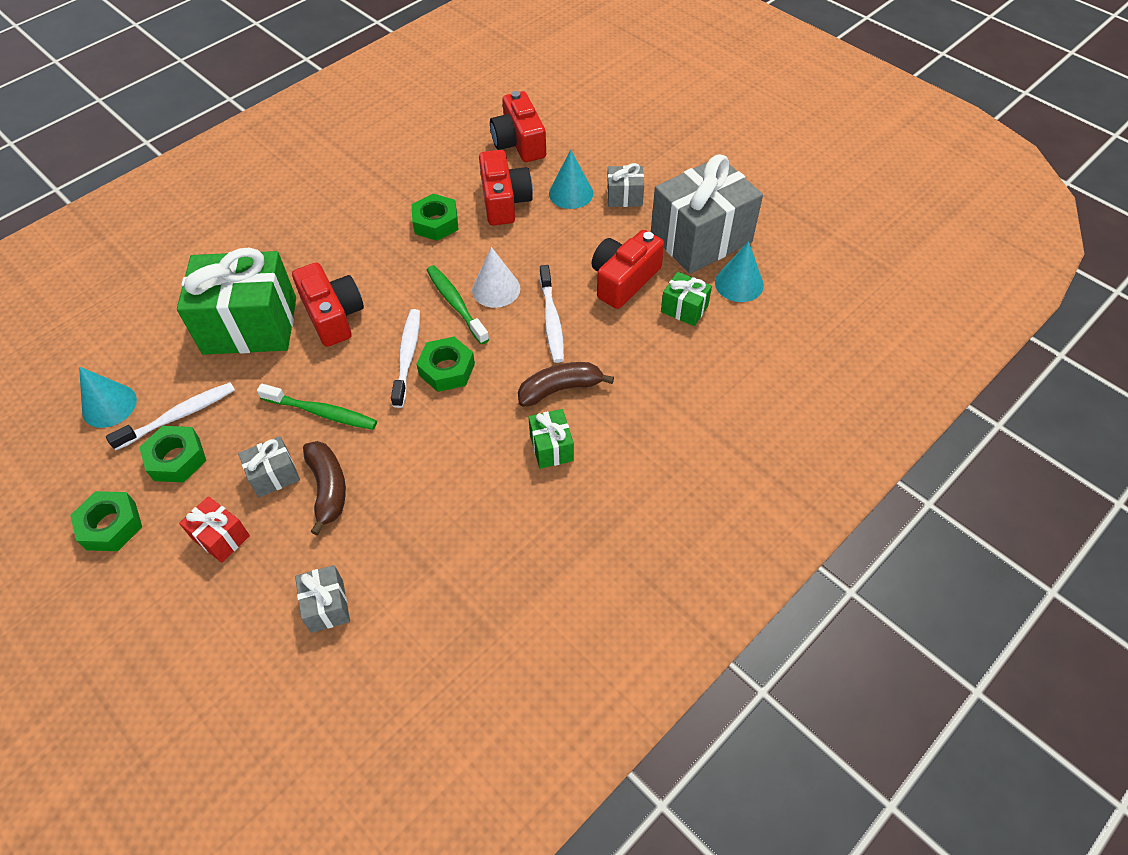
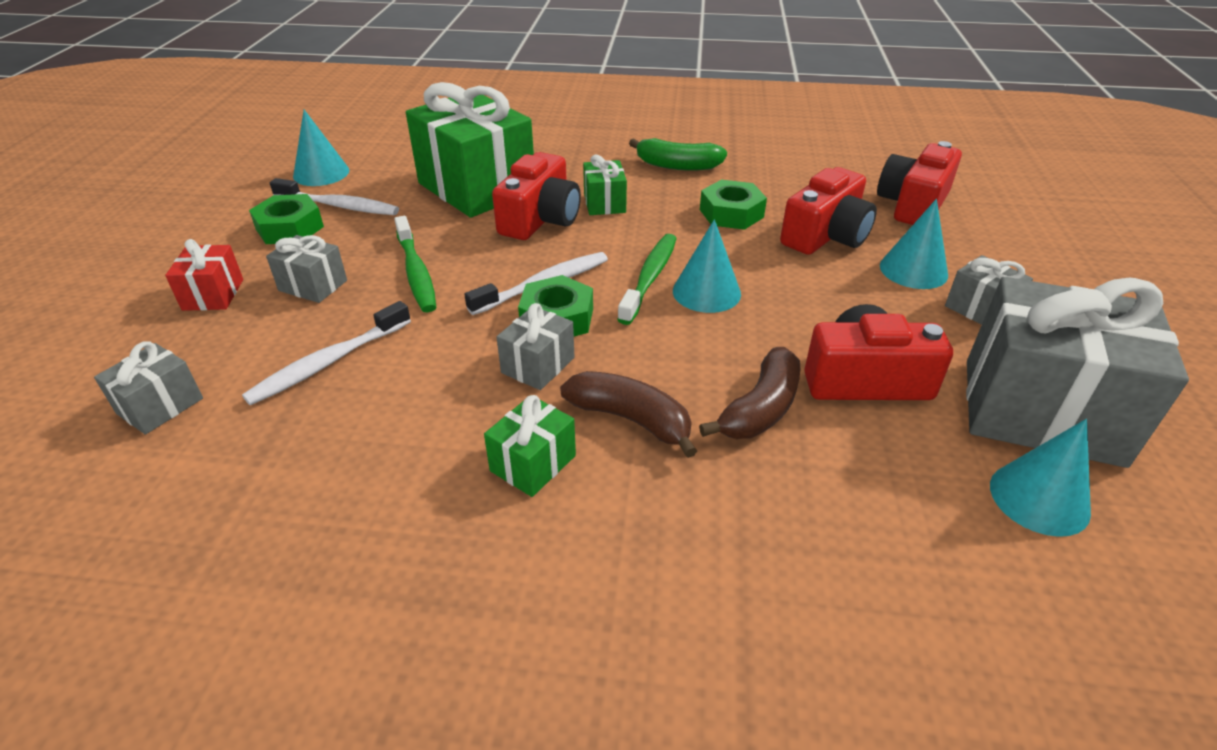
camera: 50 degrees right, 15 degrees down
(111, 525) = (190, 235): green nut -> none
(328, 488) = (322, 325): brown banana -> brown banana (760, 409)
(352, 208) = (677, 166): none -> green banana
(479, 402) = (538, 365): none -> grey gift
(496, 289) = (706, 292): white cone -> turquoise cone
(551, 320) = (721, 355): white toothbrush -> white toothbrush (328, 362)
(684, 309) = (908, 464): green gift -> green gift (604, 203)

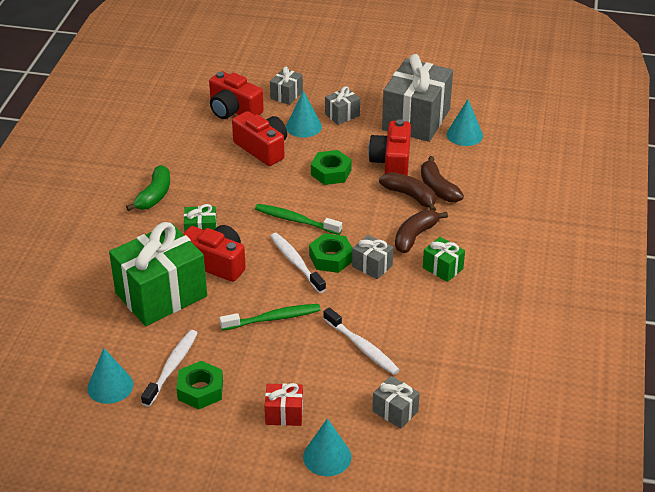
camera: 85 degrees left, 0 degrees up
(313, 285) = (281, 366): grey gift -> grey gift (286, 95)
(706, 292) = (313, 201): turquoise cone -> turquoise cone (327, 456)
(731, 213) = (228, 180): green nut -> green nut (331, 172)
(804, 451) = (438, 188): none -> brown banana

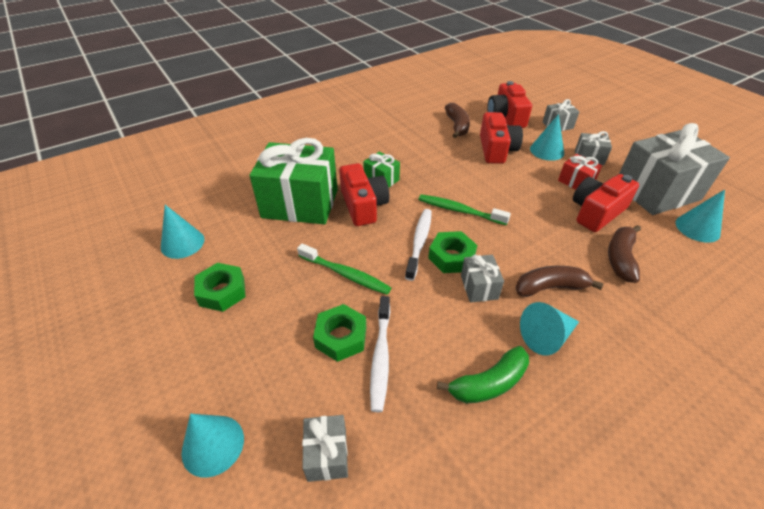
camera: 45 degrees right, 5 degrees up
(154, 195) = (385, 140): green banana -> green banana (488, 383)
(172, 367) = (232, 259): white toothbrush -> none
(284, 414) = (242, 365): red gift -> red gift (576, 182)
(295, 220) = (459, 210): green toothbrush -> green toothbrush turned 45 degrees counterclockwise
(331, 172) = (531, 192): green nut -> green nut (341, 337)
(410, 196) = (584, 249): brown banana -> brown banana (457, 126)
(442, 268) = (546, 336): green gift -> turquoise cone

